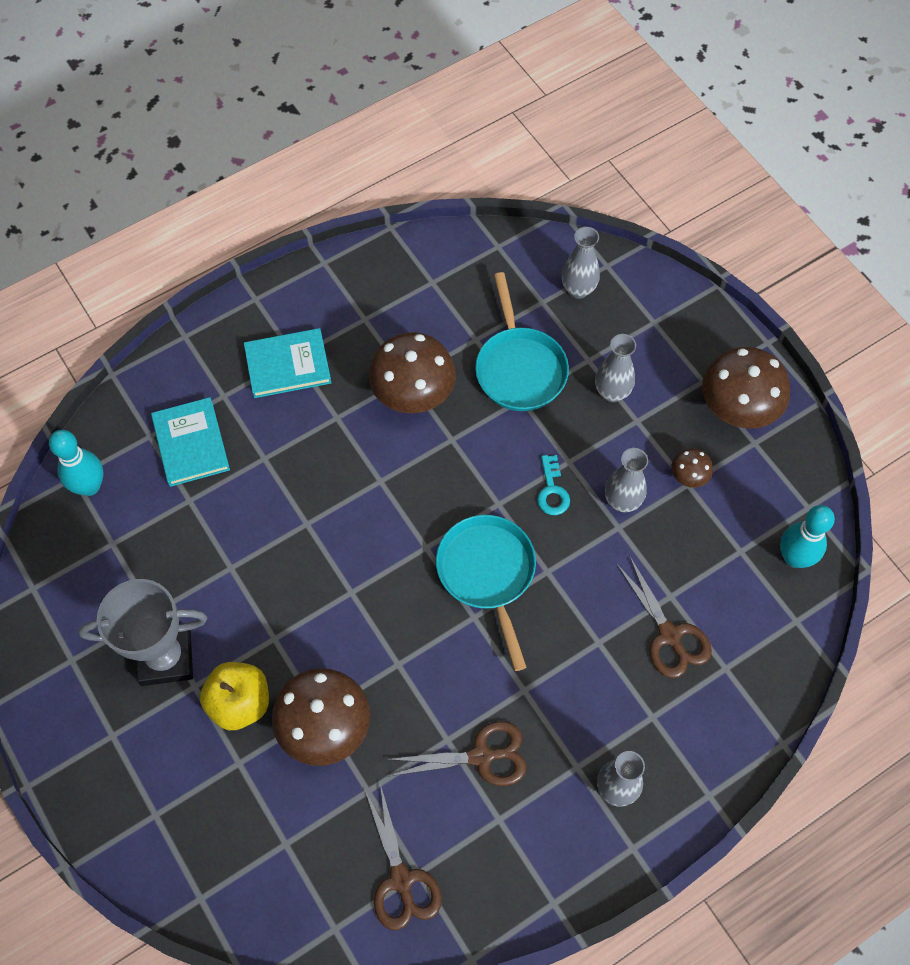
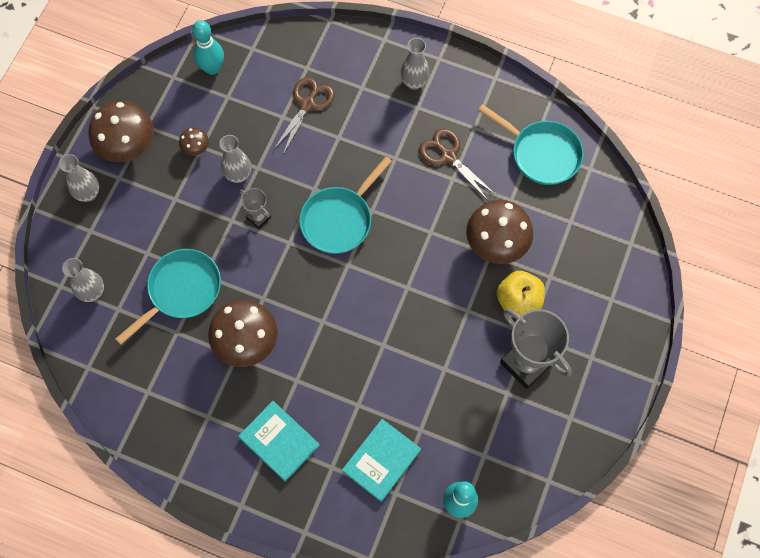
camera: 125 degrees left, 5 degrees up
(401, 880) = (541, 154): brown scissors -> turquoise pan
(552, 491) = (258, 218): turquoise key -> grey trophy
(612, 392) = (163, 225): grey vase -> grey vase (88, 194)

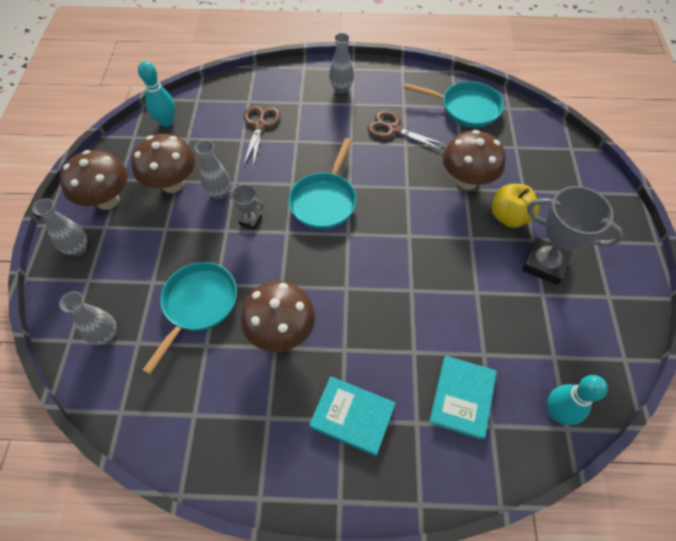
camera: 20 degrees left, 10 degrees down
(196, 149) = (172, 184): brown mushroom -> brown mushroom, size x2.13

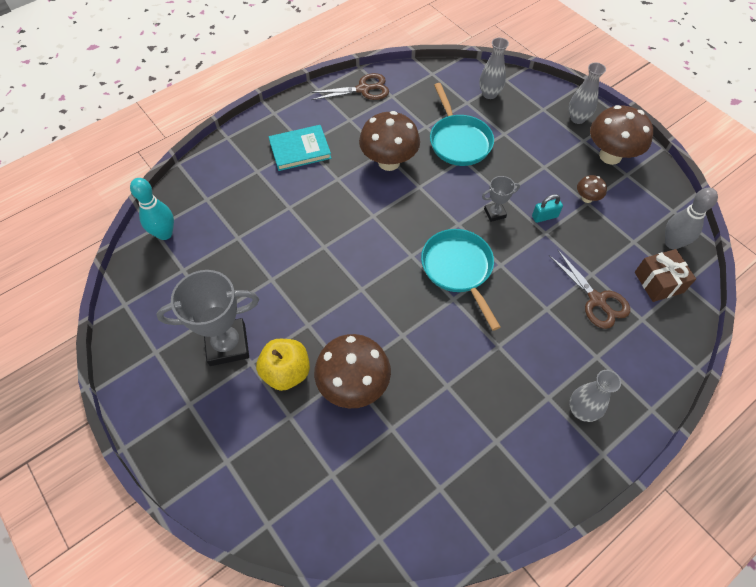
camera: 140 degrees right, 0 degrees up
(167, 122) = (672, 243): turquoise bowling pin -> grey bowling pin
(172, 184) = (587, 198): brown mushroom -> brown mushroom, size x0.47
(210, 110) = (658, 282): none -> brown gift
(219, 193) = (544, 216): grey vase -> turquoise padlock
(394, 130) = (475, 396): brown scissors -> brown scissors (363, 89)
(462, 397) = (236, 202): turquoise book -> none
(466, 108) = (427, 495): turquoise pan -> none

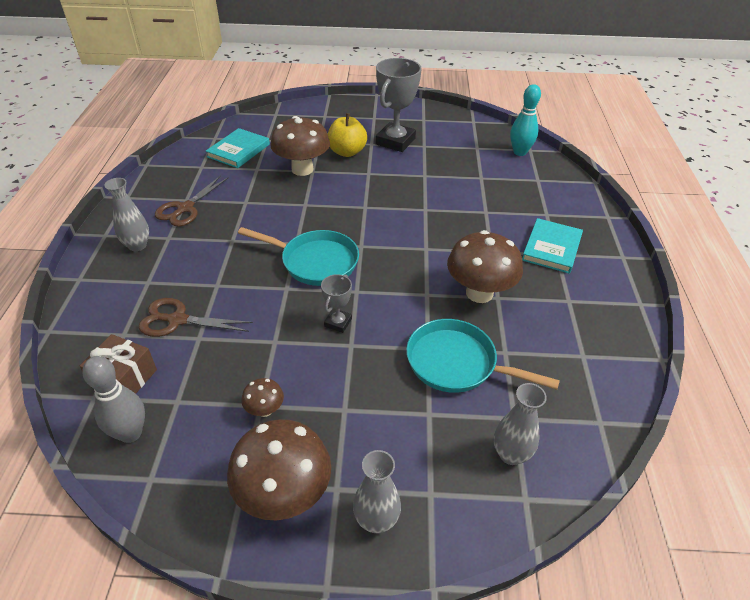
camera: 130 degrees right, 15 degrees down
(363, 89) = (613, 338): brown scissors -> brown scissors (185, 208)
(378, 482) = (238, 150): none -> turquoise book
(544, 216) = (290, 355): turquoise padlock -> none

